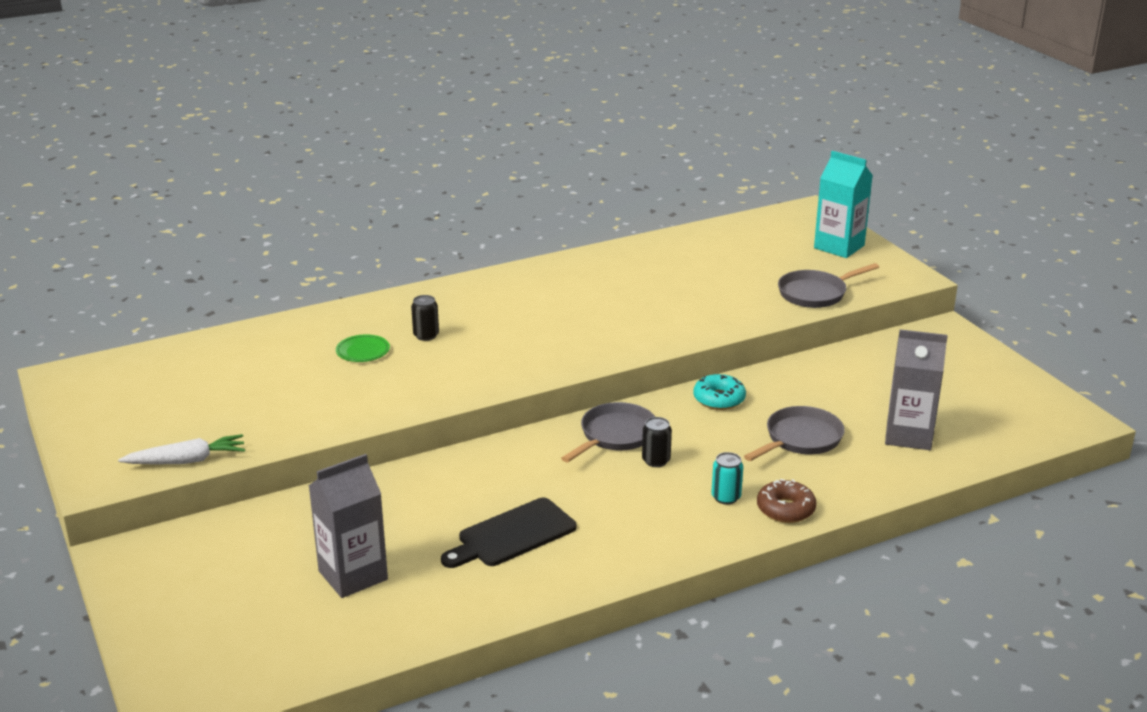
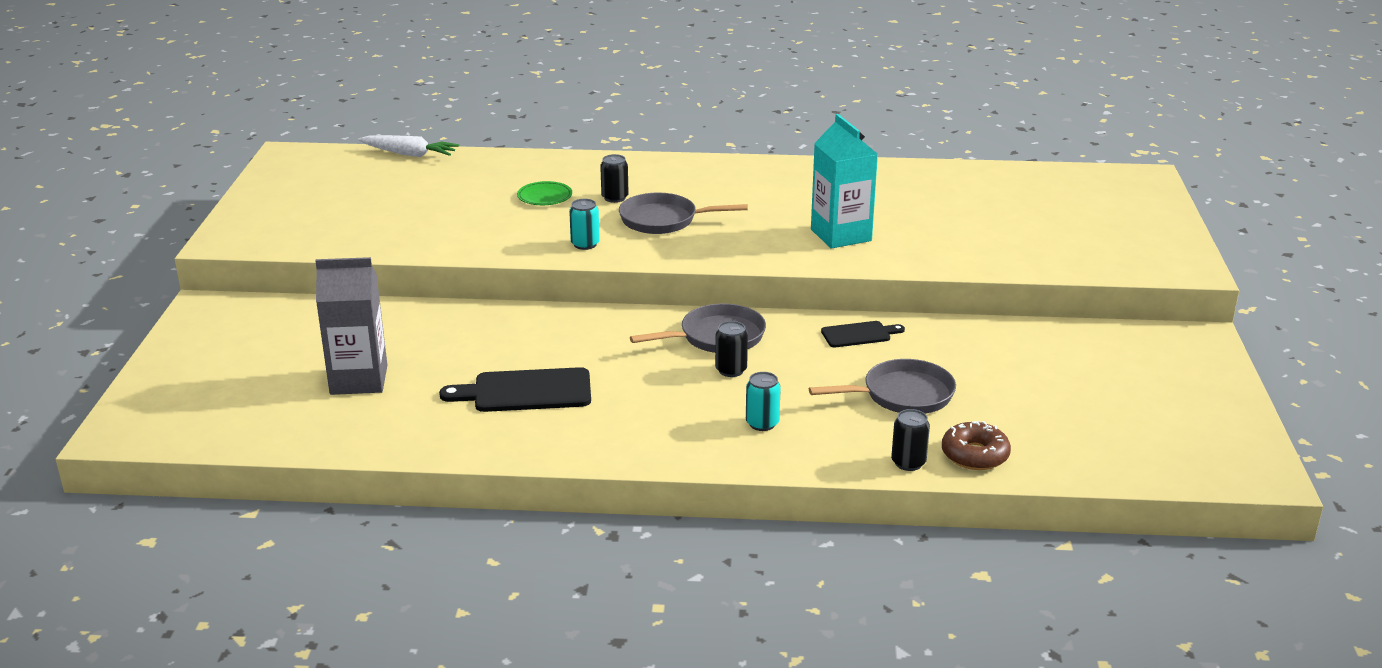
camera: 30 degrees right, 0 degrees up
(187, 461) = (306, 244): white carrot -> white carrot (409, 154)
(448, 386) = (585, 244): none -> turquoise can
(719, 399) = (859, 334): turquoise donut -> black cutting board
(785, 509) = (810, 453): brown donut -> brown donut (975, 455)
(816, 293) = (1054, 257): grey pan -> grey pan (663, 220)
(839, 247) = (1137, 220): turquoise carton -> turquoise carton (841, 235)
(859, 492) = (908, 463): none -> black can
(908, 435) = (1028, 427): grey carton -> none

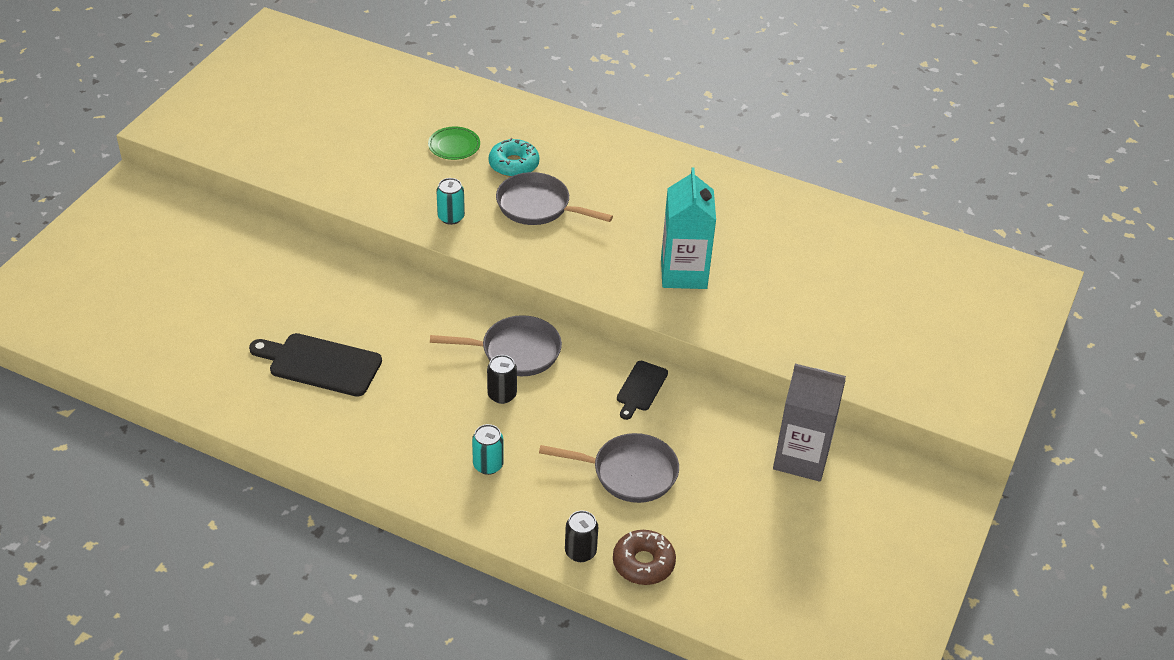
camera: 20 degrees right, 15 degrees up
(359, 380) = (199, 308): grey carton -> grey carton (801, 458)
(409, 154) = (373, 57): white carrot -> none
(615, 198) = (514, 164): black can -> turquoise donut
(859, 334) = (641, 388): black cutting board -> black cutting board turned 105 degrees clockwise

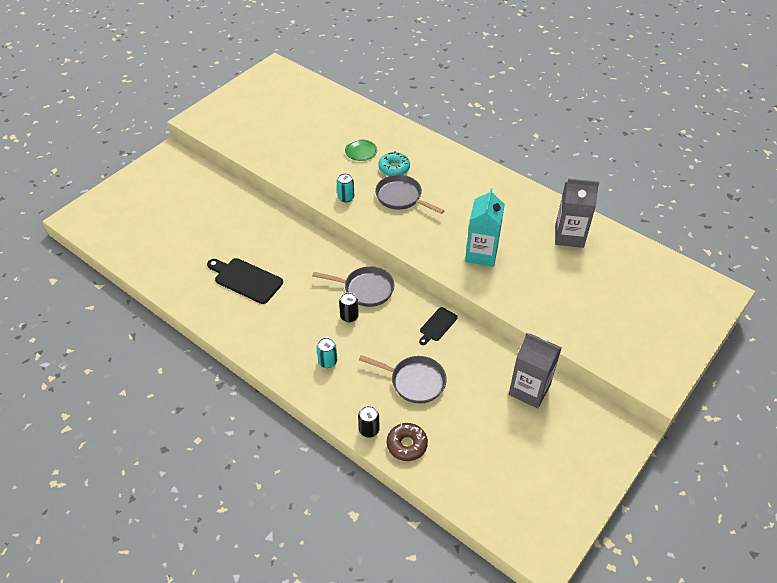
camera: 15 degrees right, 5 degrees up
(805, 231) = (569, 236): none -> grey carton

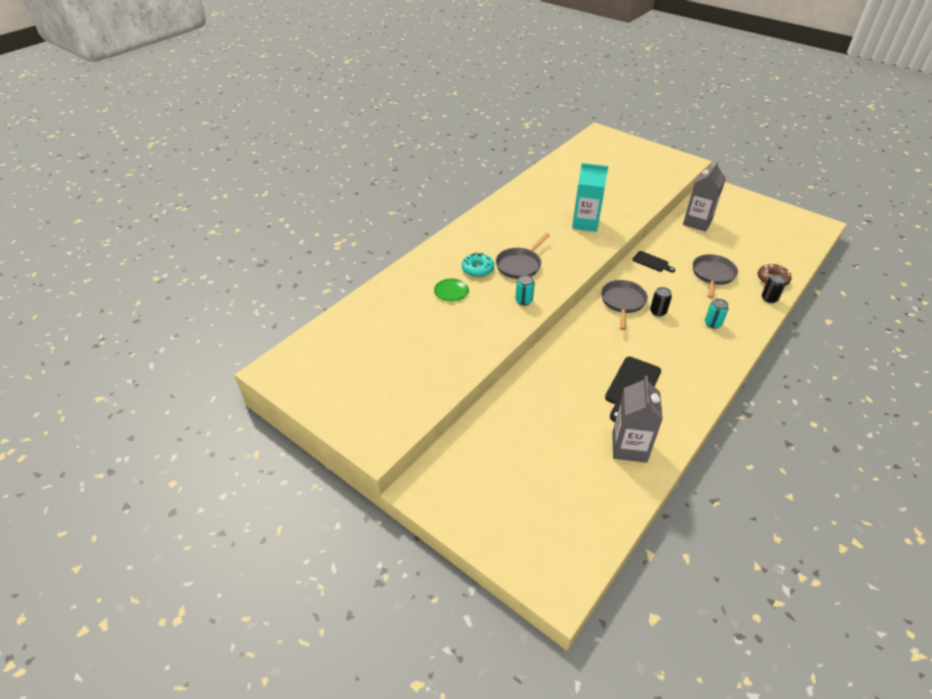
camera: 90 degrees left, 5 degrees down
(569, 236) = (556, 182): grey carton -> grey carton (629, 447)

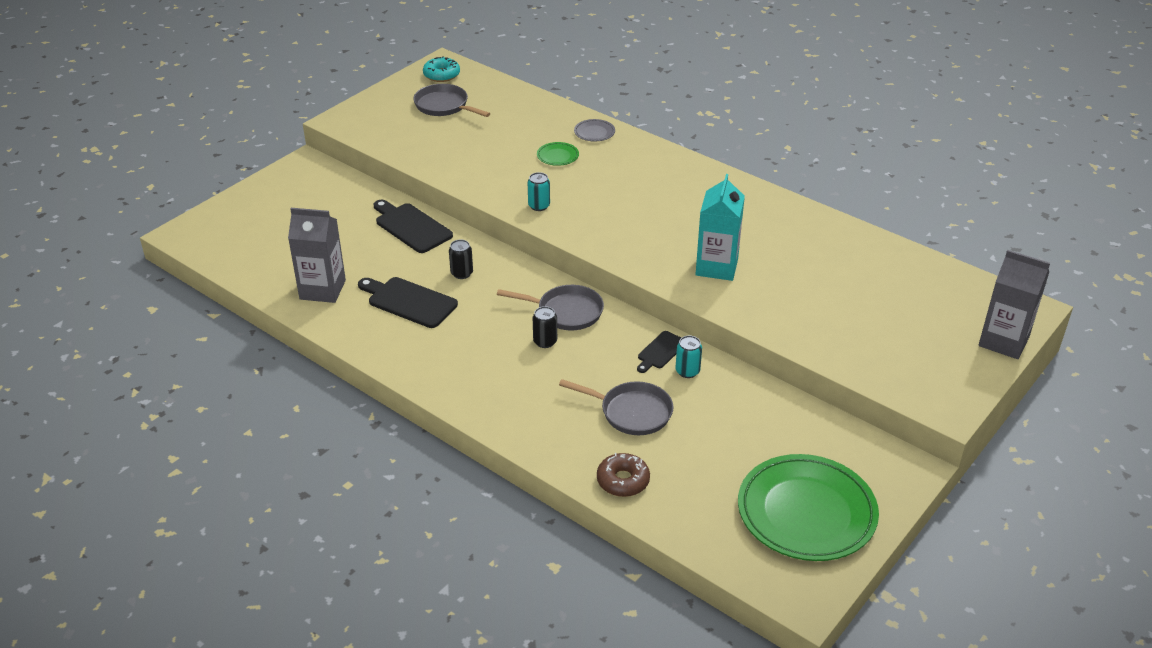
camera: 90 degrees right, 5 degrees down
(416, 272) = (594, 132): none -> grey plate
(477, 269) = (601, 174): turquoise donut -> turquoise donut (441, 75)
(520, 265) = (611, 206): grey pan -> grey pan (444, 106)
(528, 393) = (411, 227): none -> black cutting board
(697, 222) = (781, 421): grey carton -> grey carton (1003, 341)
(712, 323) = (518, 390): turquoise can -> turquoise can (687, 371)
(762, 220) = (806, 512): none -> green plate
(769, 299) = (573, 464): black can -> black can (462, 273)

